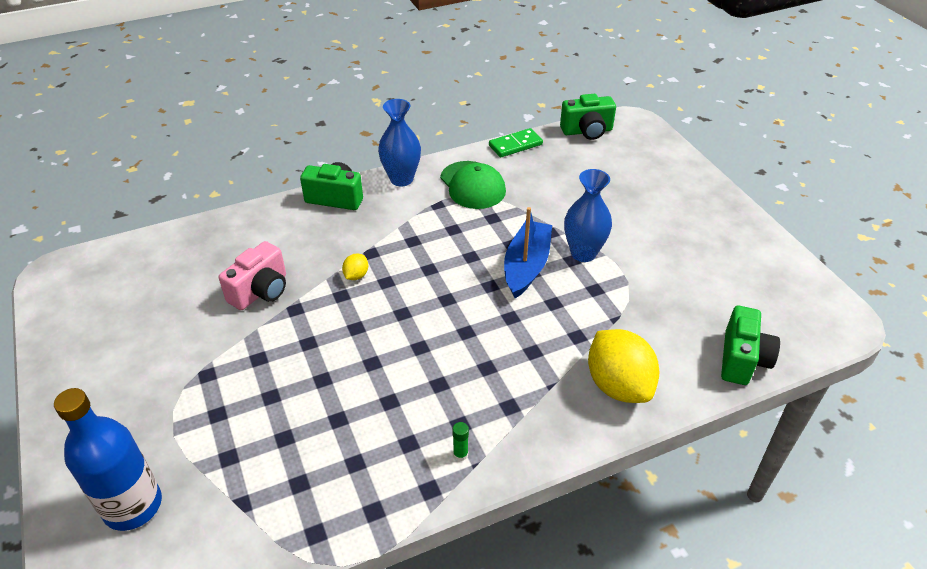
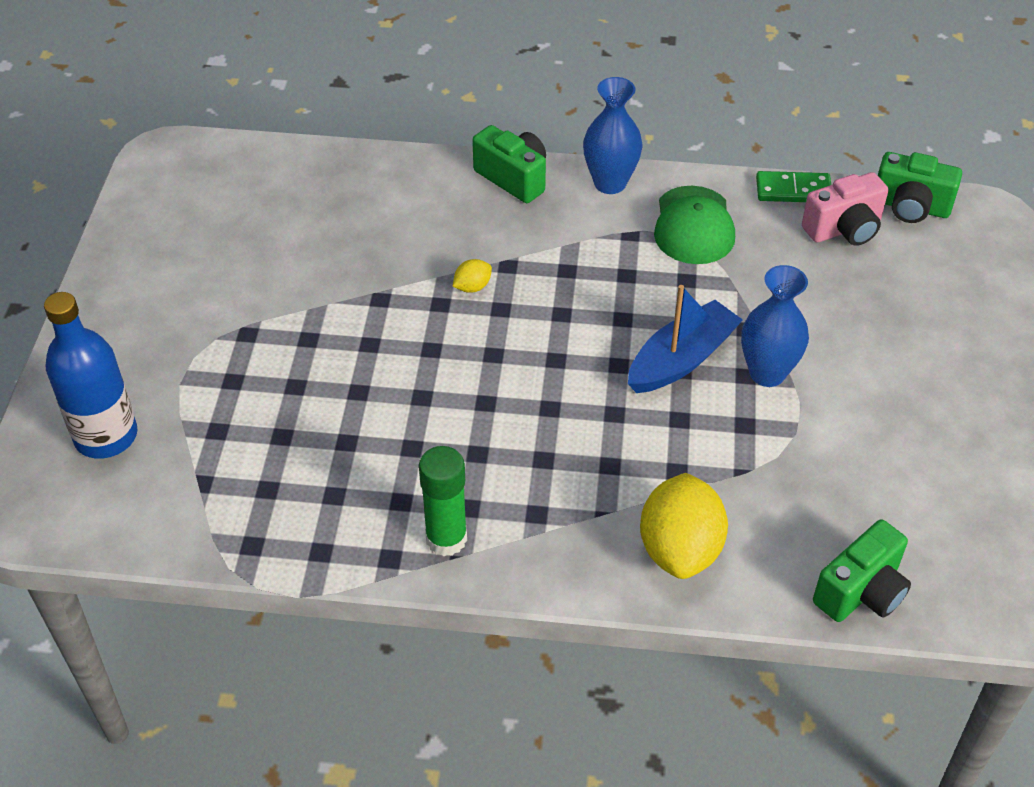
camera: 30 degrees right, 5 degrees up
(261, 291) = (357, 262): pink camera -> pink camera (844, 229)
(460, 454) = (446, 539): green glue stick -> green glue stick, size x2.24

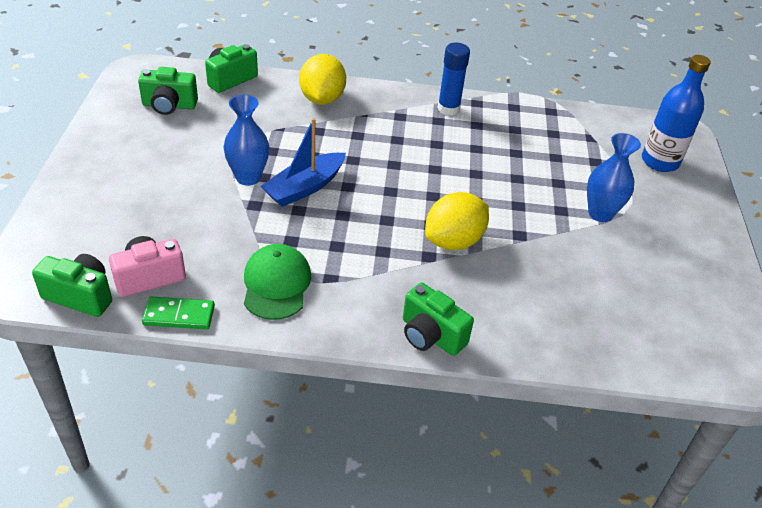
camera: 175 degrees right, 5 degrees down
(446, 539) = (448, 109): green glue stick -> blue glue stick
(472, 287) = (453, 241): yellow lemon -> yellow lemon, size x2.28
(610, 183) = (344, 327): blue vase -> blue vase (600, 214)
(943, 514) = (169, 105): none -> green camera

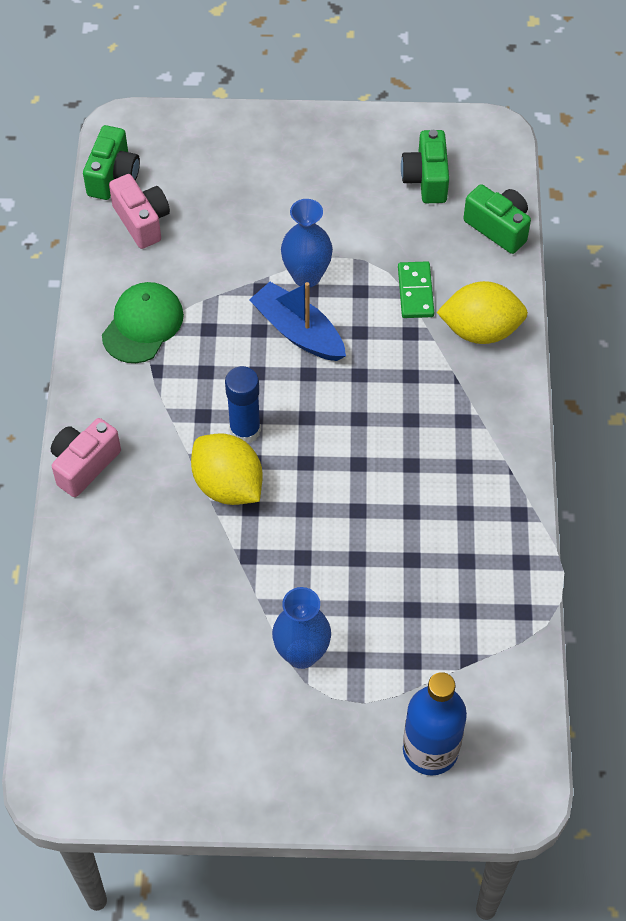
camera: 90 degrees right, 15 degrees up
(179, 315) = (95, 254): green domino -> green domino (415, 292)
(276, 284) = (143, 325): green cap -> green cap turned 60 degrees counterclockwise
(430, 335) = (84, 465): green camera -> pink camera
(448, 109) = (495, 478): blue glue stick -> blue glue stick (245, 430)

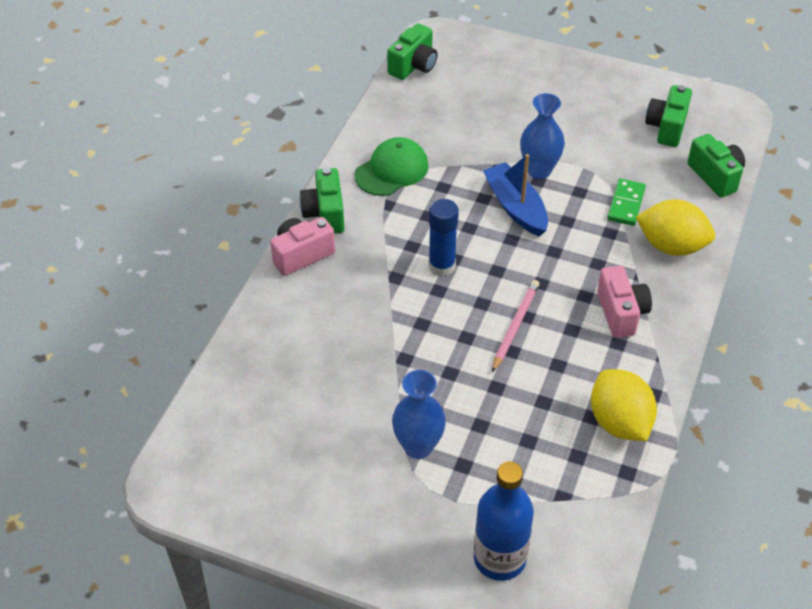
camera: 20 degrees right, 10 degrees down
(89, 404) = (325, 214): none -> green camera
(142, 221) = (423, 100): pink camera -> pink camera (621, 313)
(228, 485) = (410, 302): yellow lemon -> yellow lemon (619, 422)
(350, 479) = (515, 326): none -> pink pencil

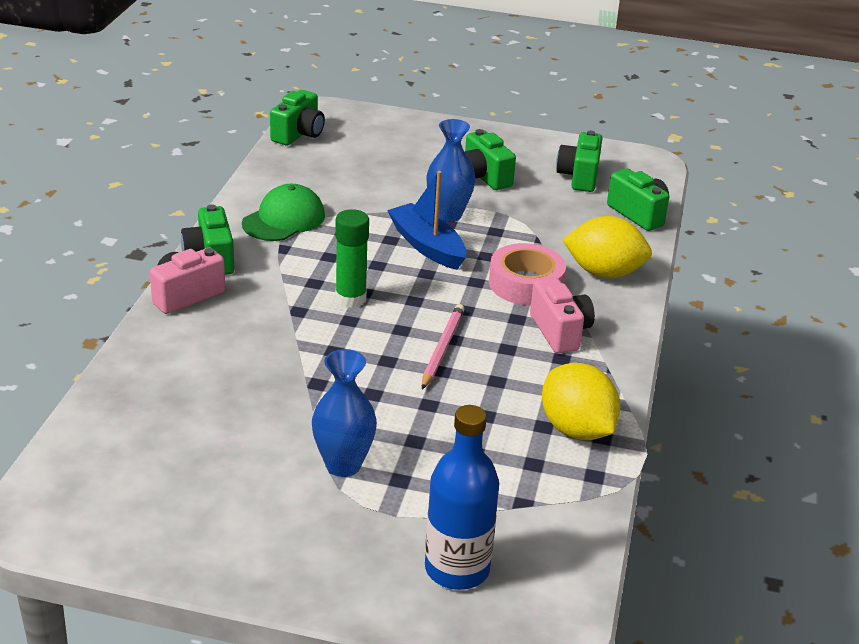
camera: 10 degrees left, 15 degrees down
(442, 266) = (350, 299): blue glue stick -> green glue stick
(577, 125) = (483, 177): none -> green camera
(598, 256) = (526, 284): none -> pink tape
(626, 204) = (548, 240): green domino -> none

